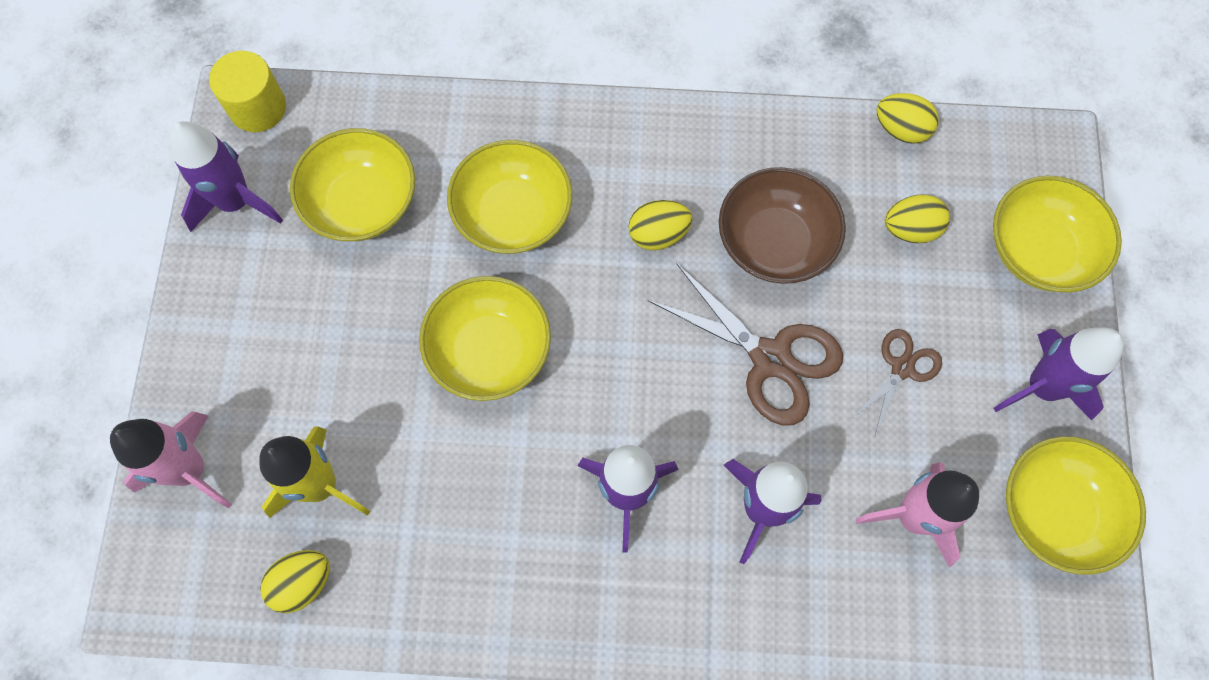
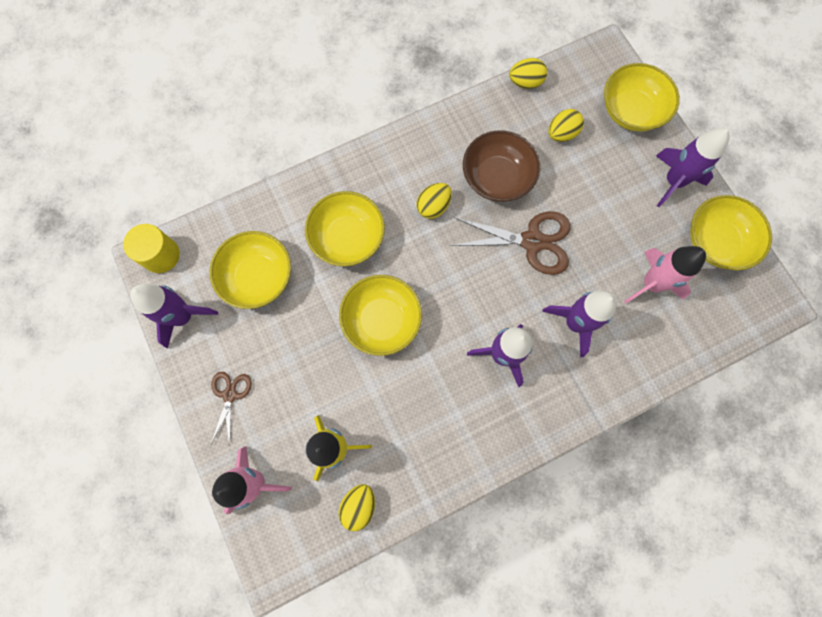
camera: 30 degrees left, 5 degrees up
(902, 368) = (600, 210): brown scissors -> brown scissors (230, 395)

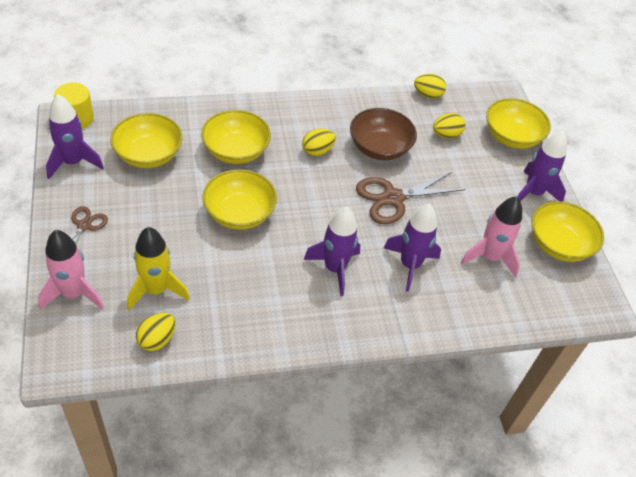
camera: 10 degrees right, 25 degrees down
(532, 242) = (393, 198): brown scissors -> brown scissors turned 135 degrees clockwise

